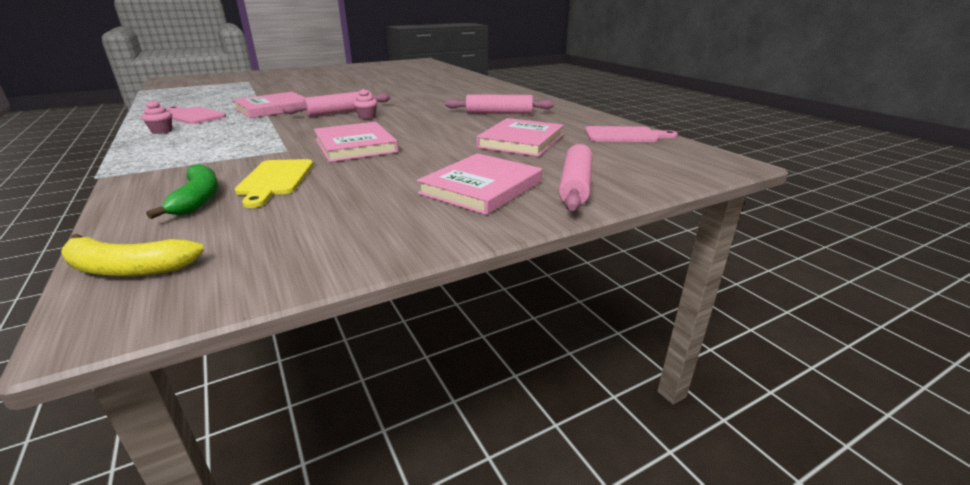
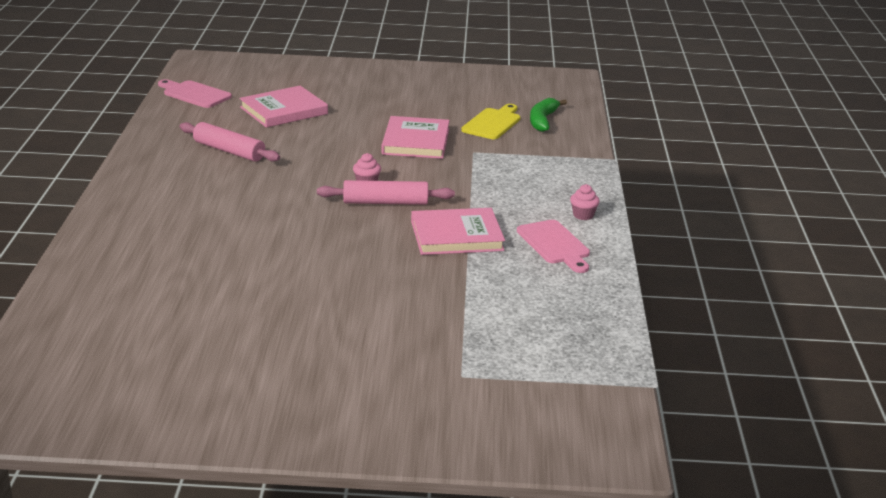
camera: 150 degrees left, 0 degrees up
(128, 268) = (570, 91): yellow banana -> none
(481, 188) = (374, 85): pink book -> none
(575, 185) = (321, 72): pink rolling pin -> none

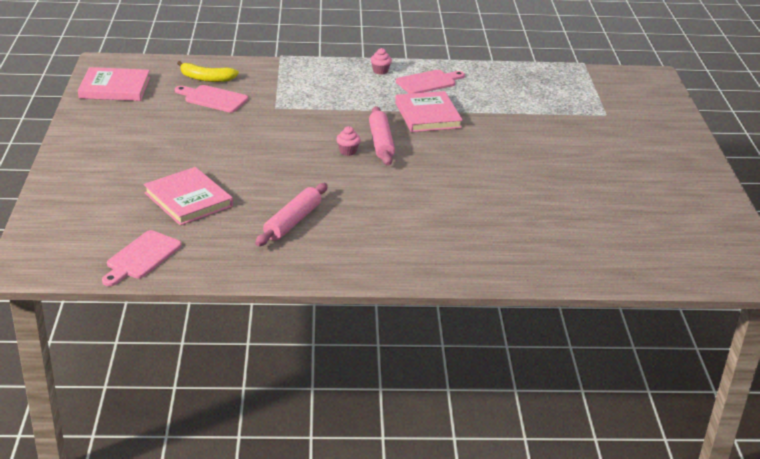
camera: 95 degrees left, 5 degrees up
(415, 141) = (257, 132): pink book -> pink book (115, 88)
(493, 123) = (213, 98): yellow cutting board -> pink cutting board
(543, 120) = (206, 78): green banana -> yellow banana

